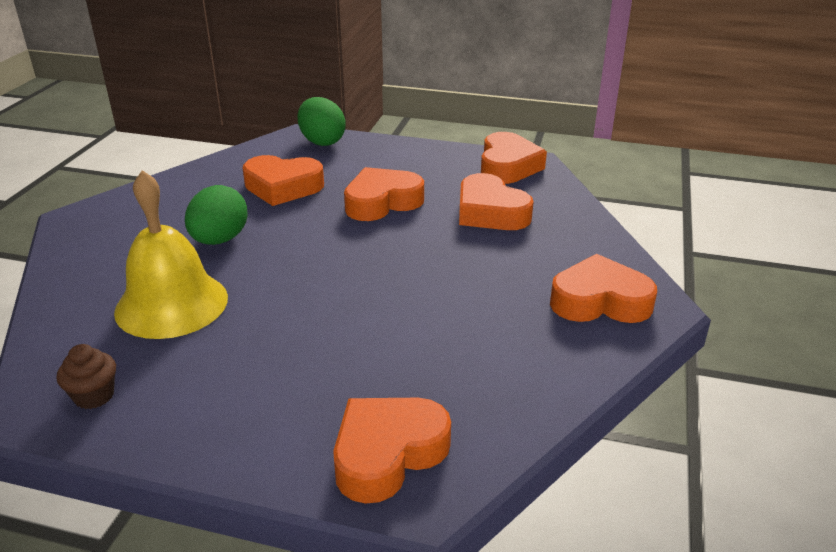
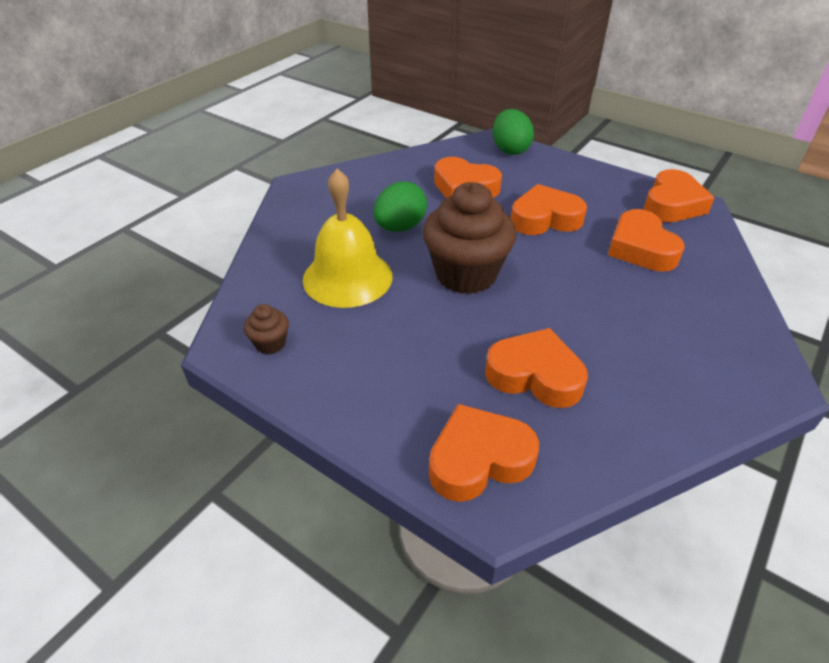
camera: 20 degrees right, 10 degrees up
(312, 273) = (466, 274): none -> brown cupcake
(599, 301) = (719, 363): orange heart -> orange heart (535, 375)

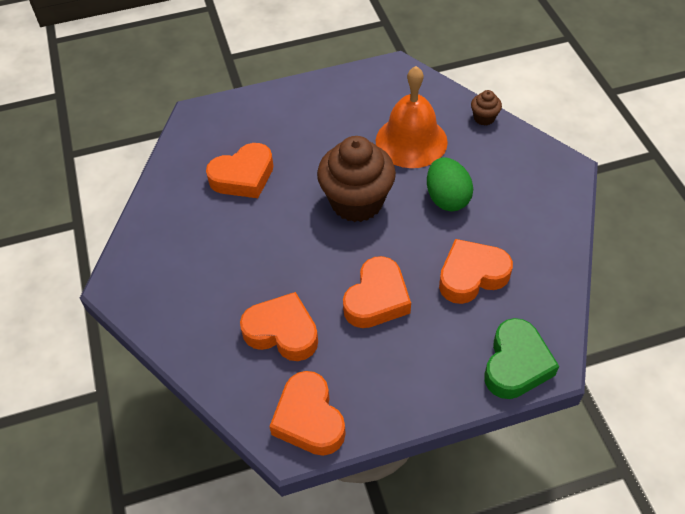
camera: 130 degrees right, 10 degrees up
(270, 343) = (380, 84): brown cupcake -> brown cupcake (484, 118)
(347, 277) = (411, 141): yellow bell -> orange bell
(479, 459) = (222, 122): orange heart -> none
(510, 149) = (516, 364): green egg -> green heart

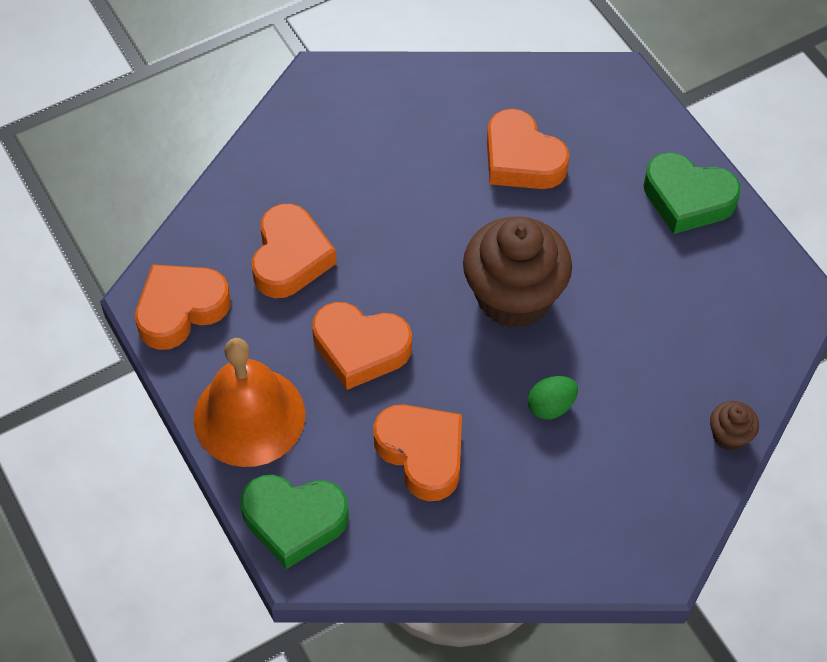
camera: 75 degrees right, 5 degrees up
(306, 101) = (687, 199): none -> green heart
(411, 141) = (649, 345): orange bell -> orange bell (249, 416)
(447, 198) = (551, 406): green egg -> green egg, size x0.63

